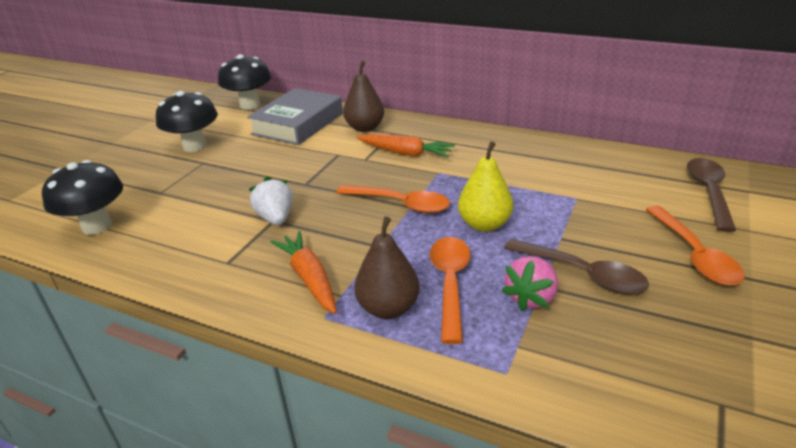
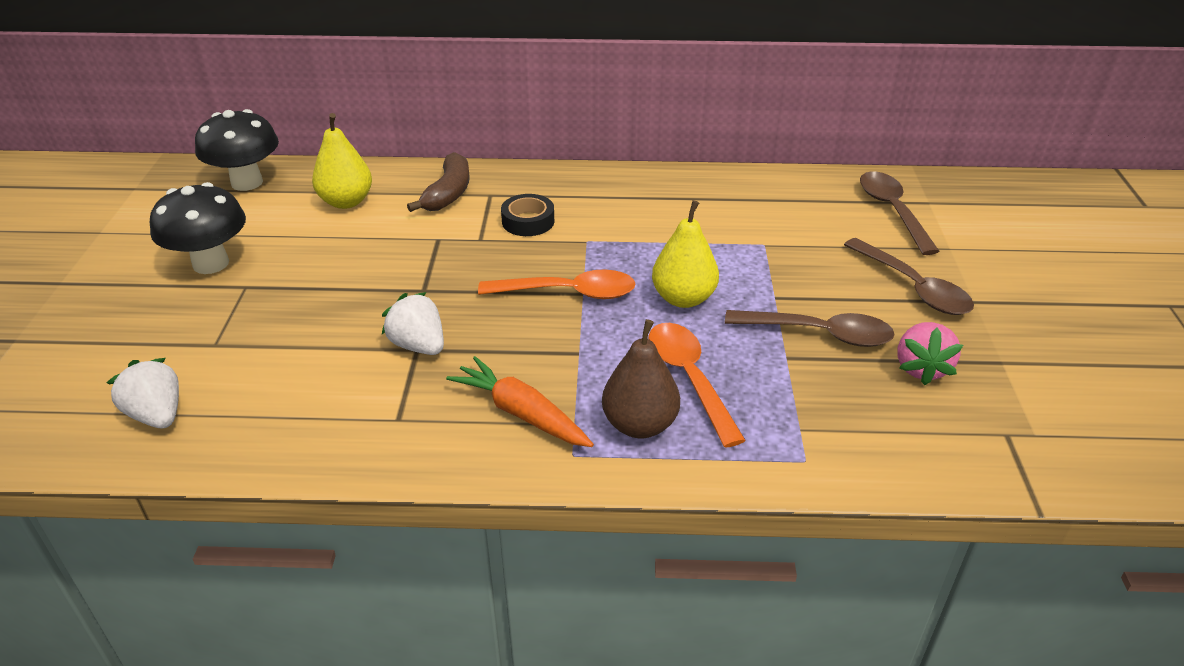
camera: 25 degrees left, 5 degrees up
(97, 226) = (157, 415): black mushroom -> white strawberry
(298, 124) = (346, 202): grey book -> yellow pear
(365, 128) = (448, 193): brown pear -> brown banana
(405, 153) = (528, 221): orange carrot -> black tape
(531, 298) = (783, 374): pink strawberry -> pink strawberry (921, 368)
(694, 255) = (913, 287): orange spoon -> brown spoon

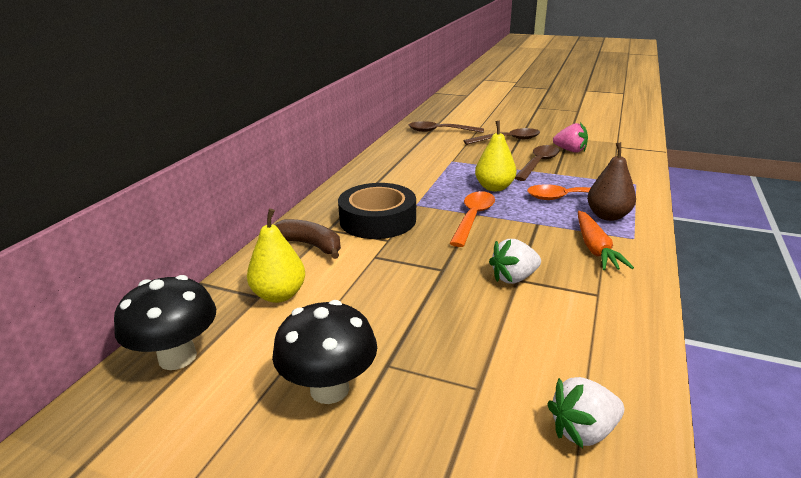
camera: 70 degrees left, 10 degrees down
(521, 413) = (595, 248): orange carrot -> orange carrot turned 60 degrees counterclockwise
(528, 221) = (378, 220): black tape -> black tape, size x1.91

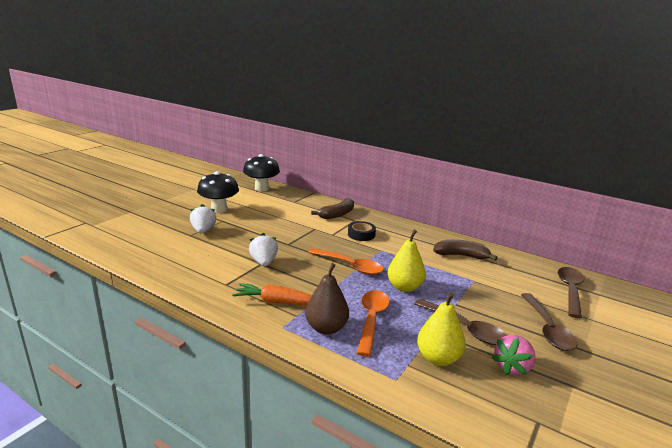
camera: 100 degrees right, 5 degrees down
(279, 295) = (292, 205): yellow pear -> yellow pear (438, 358)
(378, 220) = (361, 234): black tape -> black tape, size x0.52
(402, 166) = (461, 256): none -> brown banana
(583, 430) = (146, 249): white strawberry -> white strawberry (203, 231)

